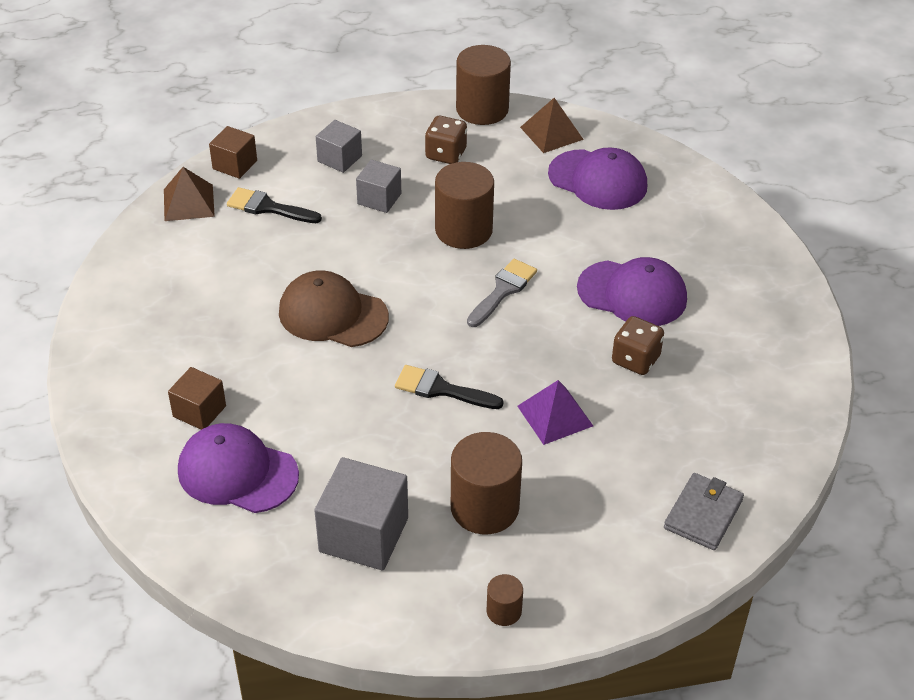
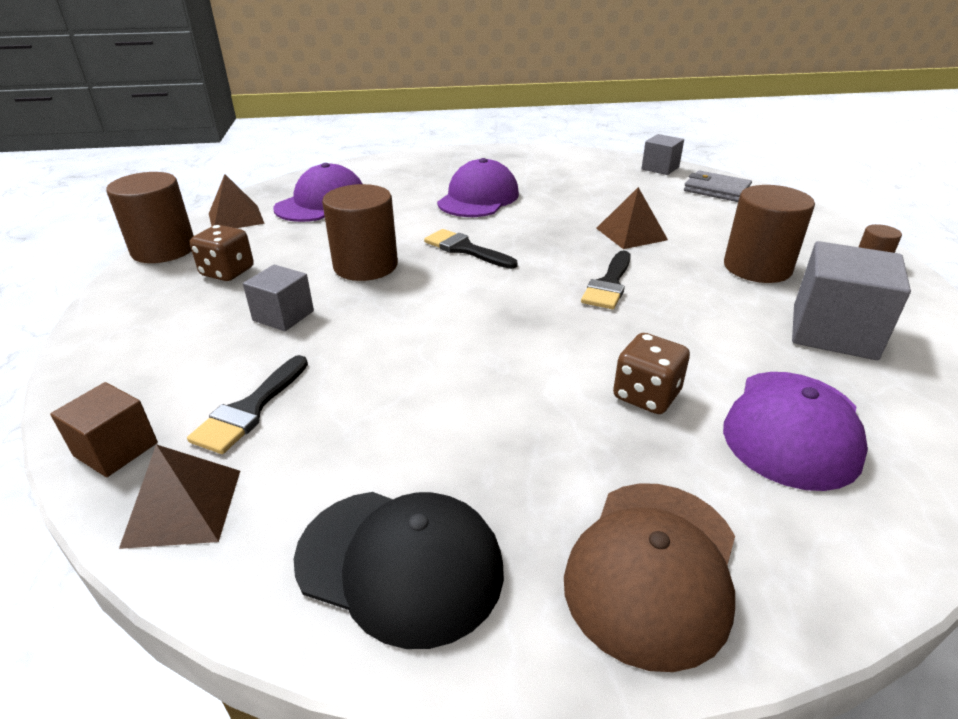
camera: 85 degrees left, 10 degrees down
(143, 287) = (400, 563): none -> black cap
(199, 411) = (692, 471): brown cube -> none
(332, 314) = (491, 351): brown cap -> brown cap (653, 569)
(339, 158) = (180, 345): grey cube -> grey cube (660, 168)
(503, 290) = (465, 249): grey brush -> black brush
(554, 416) = (631, 234): purple pyramid -> brown pyramid
(635, 360) = (558, 201): brown dice -> brown dice (646, 395)

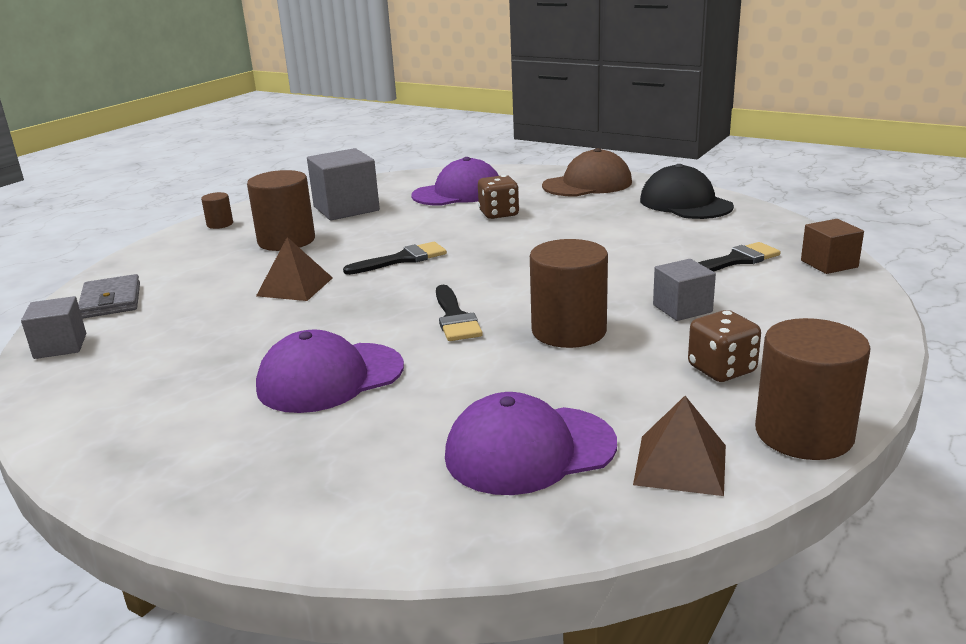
camera: 140 degrees left, 10 degrees down
(183, 507) = (784, 236): brown pyramid -> none

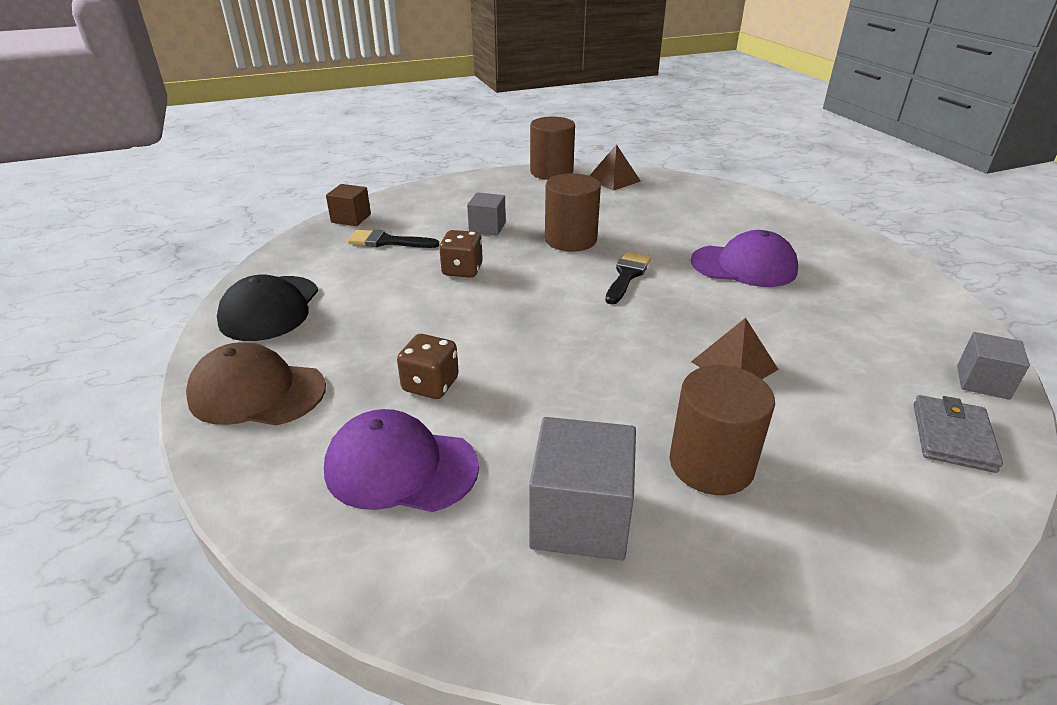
camera: 145 degrees left, 10 degrees up
(220, 224) = (806, 590): brown cylinder -> none
(402, 259) = (606, 357): black brush -> none
(529, 450) = (666, 201): purple cap -> none
(721, 369) = (533, 197): brown dice -> brown dice (462, 270)

